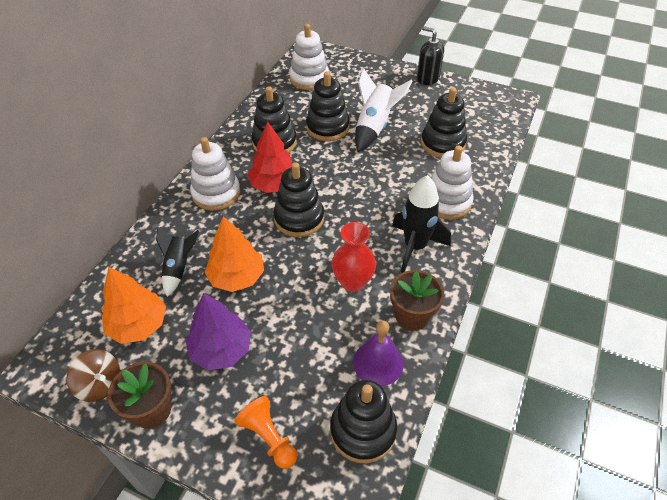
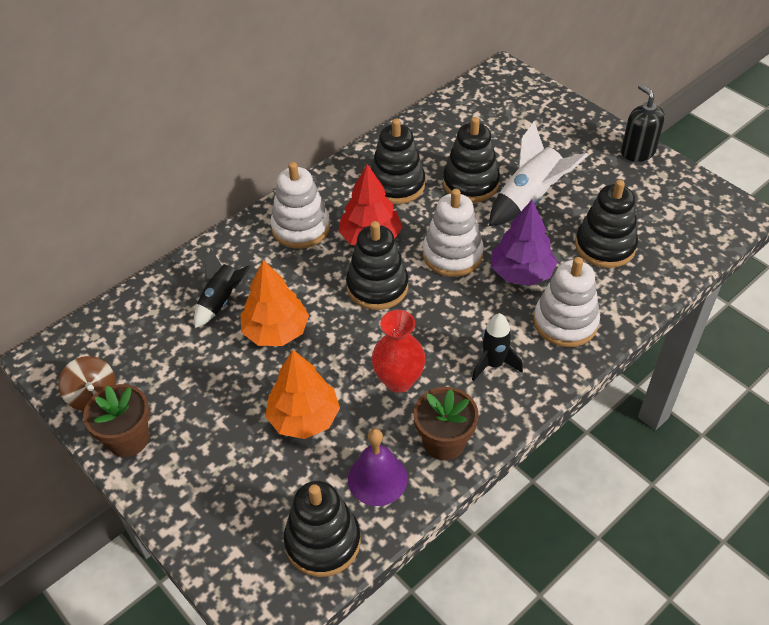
camera: 25 degrees right, 0 degrees up
(138, 325) = (154, 348): orange tree -> orange tree (304, 418)
(221, 350) = (222, 404): purple tree -> purple tree (521, 273)
(268, 437) = (225, 510): orange pawn -> none
(309, 78) = (482, 112): white stacking toy -> white stacking toy (452, 255)
(415, 247) = (493, 364): black rocket -> black rocket, size x0.65

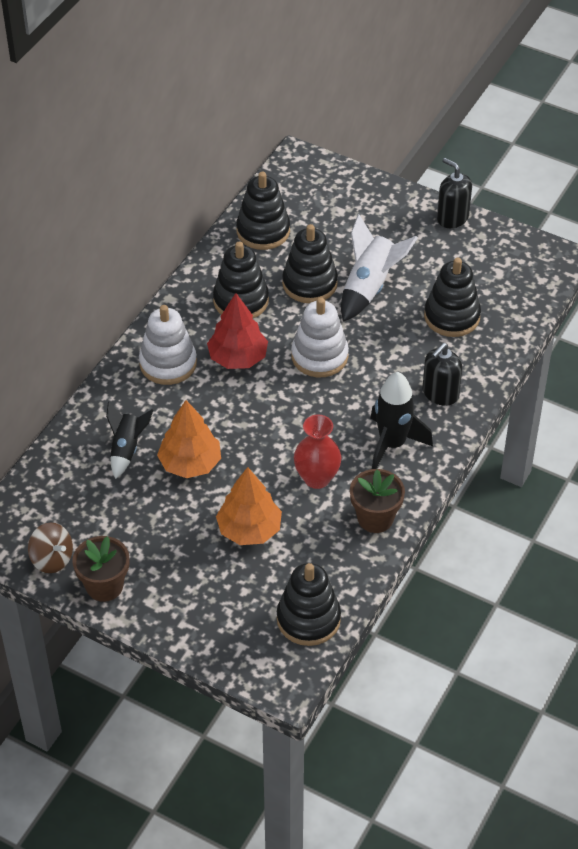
camera: 20 degrees left, 0 degrees up
(377, 286) = (264, 401): black stacking toy -> black stacking toy (263, 231)
(377, 478) = (332, 560): purple bell -> none
(493, 364) = (392, 444): black rocket -> black rocket, size x1.53
(521, 273) = (387, 358): purple tree -> none
(565, 322) = (440, 393): white stacking toy -> black soap dispenser

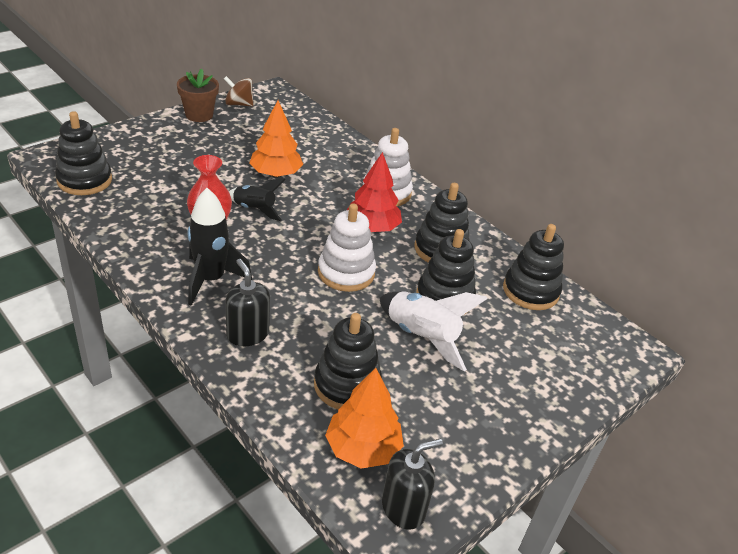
camera: 105 degrees right, 10 degrees down
(52, 559) = (239, 104): brown spinning top -> brown spinning top turned 45 degrees clockwise
(126, 449) = (311, 152): black rocket -> black rocket (254, 209)
(249, 529) = (190, 180): orange tree -> orange tree (362, 448)
(375, 518) = (142, 242): brown flower pot -> none
(452, 217) = (508, 450): black soap dispenser -> black soap dispenser (403, 508)

